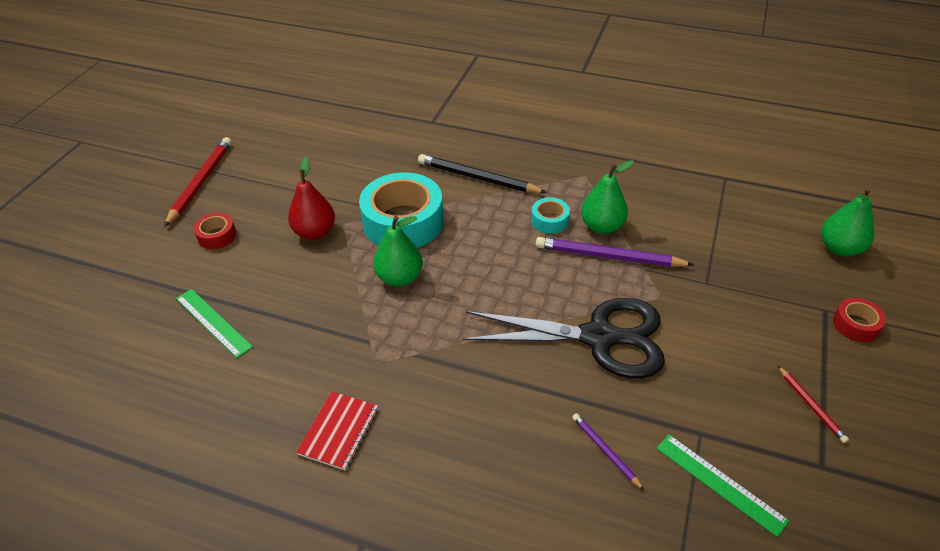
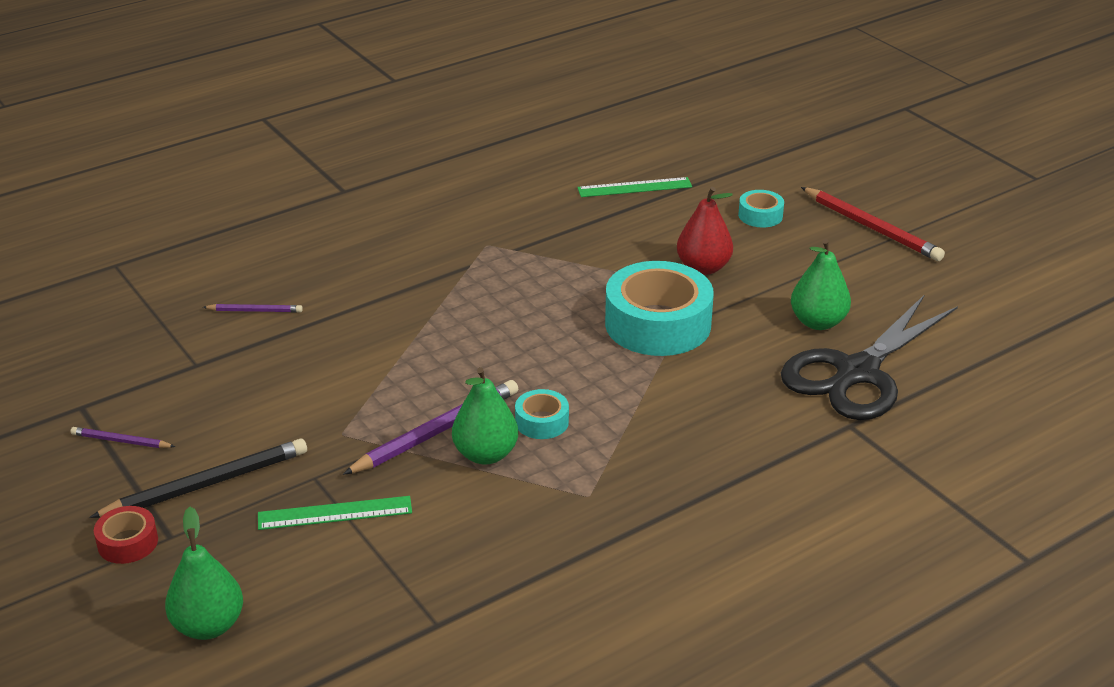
camera: 125 degrees right, 10 degrees down
(217, 236) = (760, 215): red tape -> turquoise tape
(339, 431) = (443, 208): red notebook -> none
(399, 278) = (574, 291): green pear -> green pear (818, 322)
(478, 178) = (680, 407): black pencil -> black pencil (206, 484)
(600, 337) = (352, 367): black scissors -> black scissors (856, 373)
(720, 483) = (153, 348): green ruler -> green ruler (335, 513)
(811, 405) = (121, 441): red pencil -> purple pencil

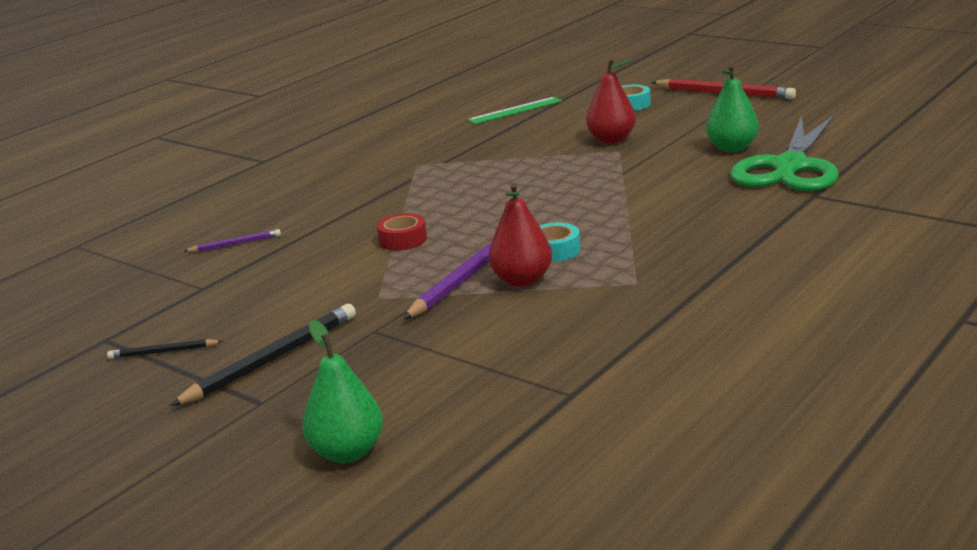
camera: 15 degrees left, 10 degrees down
(121, 441) = (163, 352): purple pencil -> black pencil
(128, 542) = (220, 417): red tape -> red tape (403, 240)
(335, 513) = (413, 348): green ruler -> none
(485, 454) = (522, 280): green pear -> red pear
(658, 324) = (603, 176): turquoise tape -> none
(856, 373) = (790, 167): black scissors -> green scissors

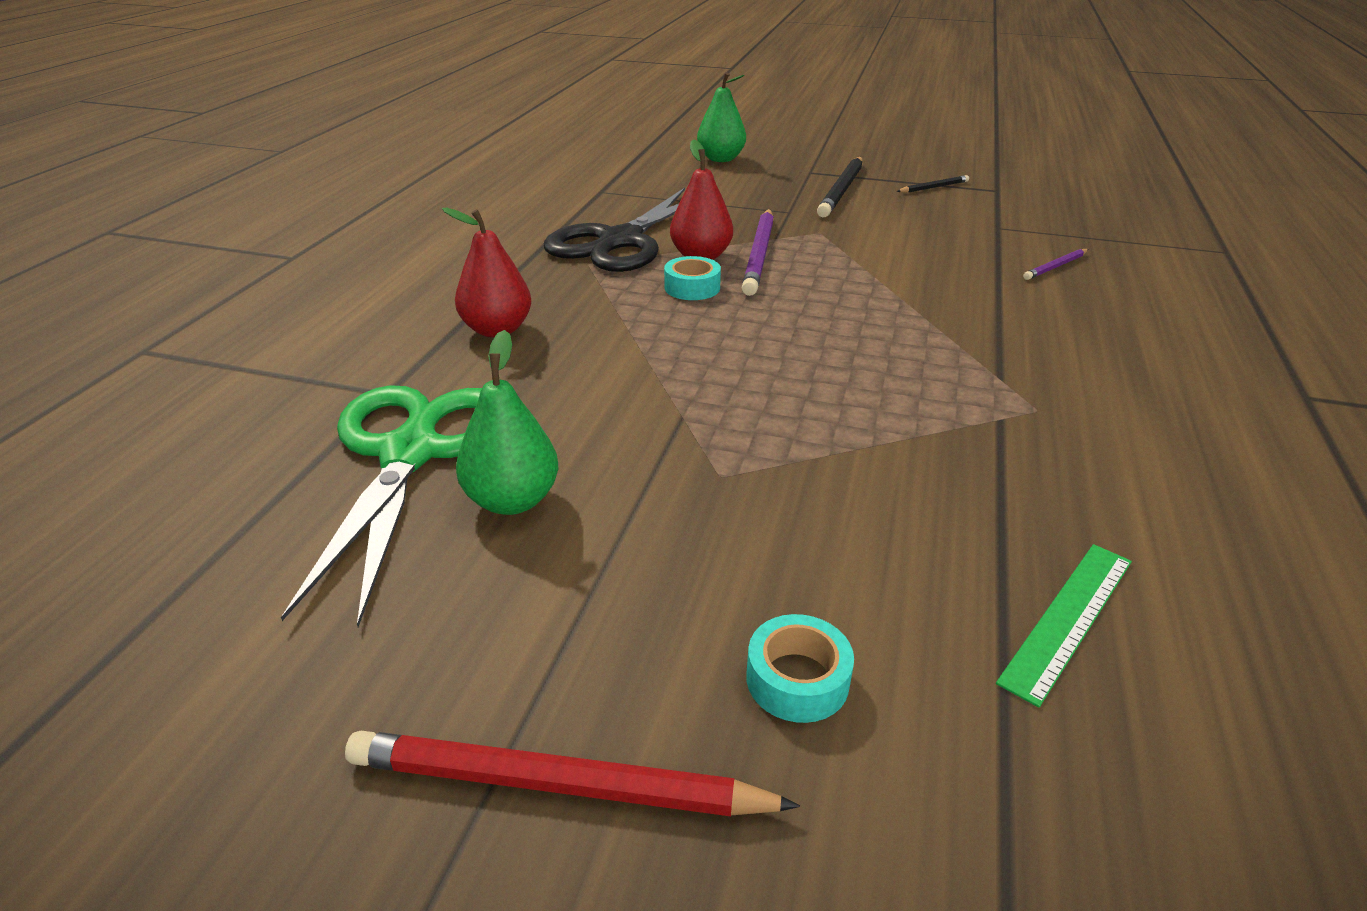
camera: 155 degrees right, 10 degrees up
(403, 240) = (875, 286): red tape -> none
(591, 306) = (620, 241): none -> black scissors
(611, 139) = (754, 510): red pear -> red pear (497, 330)

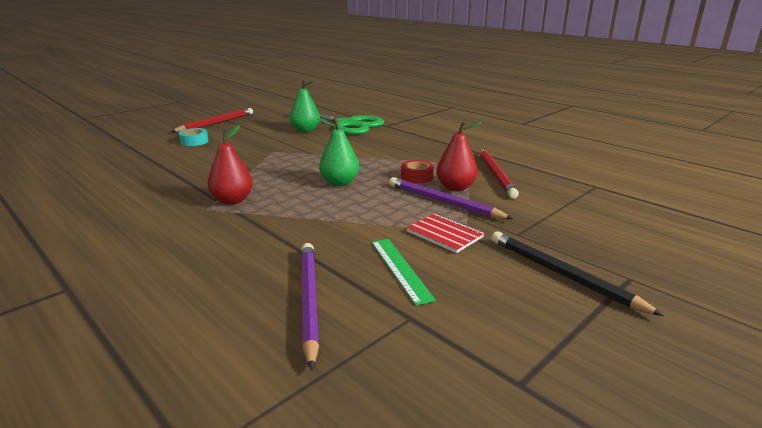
camera: 120 degrees right, 10 degrees down
(497, 330) = (415, 141): red pear -> red pear (232, 200)
(620, 241) = (495, 175): black scissors -> red pencil
(692, 287) = (416, 177): turquoise tape -> red tape
(720, 159) = (682, 245): green pear -> green pear (339, 183)
(842, 240) = (444, 234): none -> red notebook
(933, 187) = (550, 335): black pencil -> none
(1055, 266) = (309, 301): purple pencil -> purple pencil, size x1.92
(1068, 619) = (140, 170): green ruler -> green ruler (400, 269)

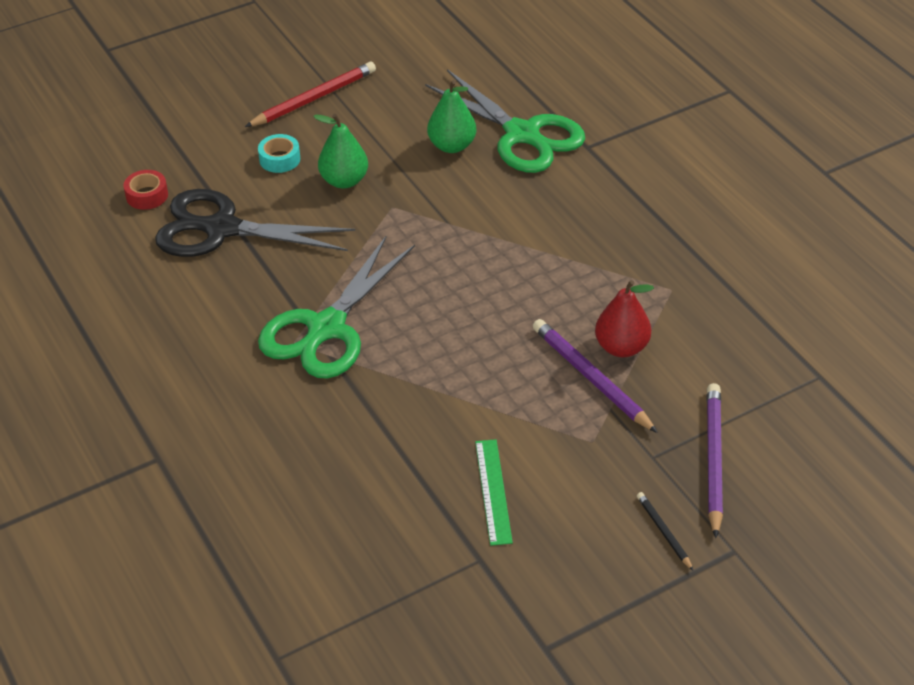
camera: 15 degrees right, 20 degrees up
(150, 168) = (221, 229): none -> black scissors
(232, 200) = (326, 329): red pear -> green scissors
(309, 301) = (389, 519): purple pencil -> purple pencil (713, 460)
(339, 183) = (469, 309): green pear -> green pear (344, 181)
(416, 177) = (579, 312): red tape -> red tape (147, 195)
(444, 234) = (565, 442): red notebook -> none
(495, 175) = (693, 324): red pencil -> none
(562, 274) = (664, 532): black pencil -> black pencil, size x0.52

